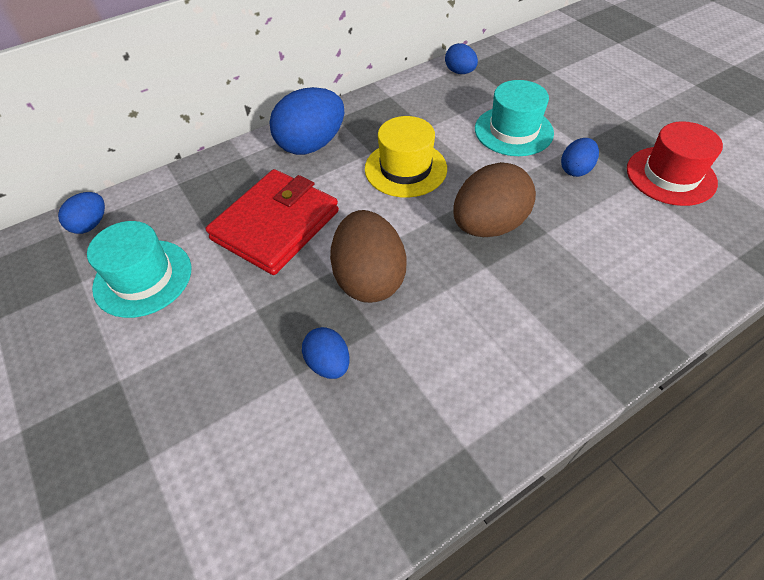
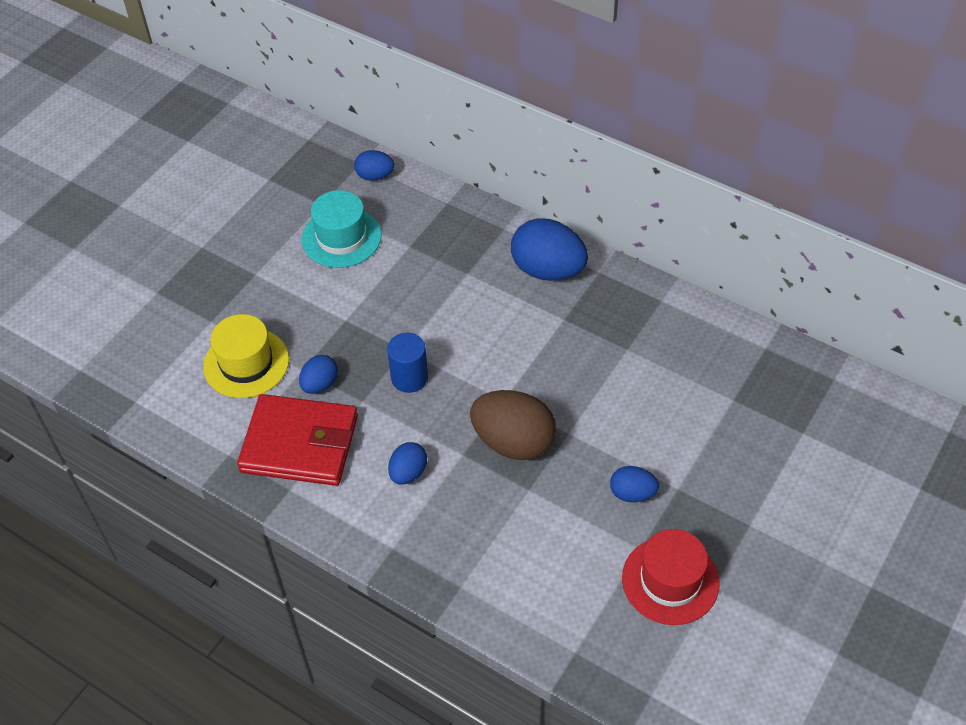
camera: 65 degrees right, 0 degrees up
(275, 225) = (435, 291): red wallet -> red wallet (300, 444)
(369, 278) = (409, 378): brown egg -> blue cylinder
(405, 169) = (555, 354): yellow hat -> yellow hat (246, 363)
(460, 72) = (745, 346): blue egg -> blue egg (408, 473)
(513, 131) = (665, 424): turquoise hat -> none

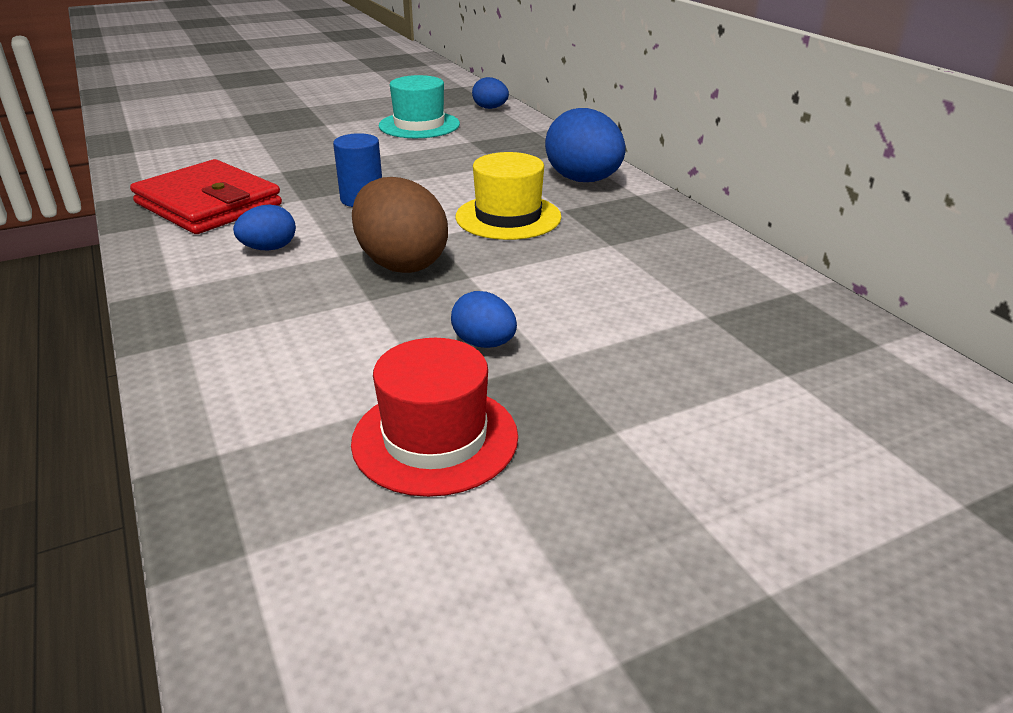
camera: 30 degrees right, 20 degrees down
(246, 363) = (244, 157): yellow hat -> yellow hat (508, 217)
(320, 384) = (281, 181): blue egg -> none

